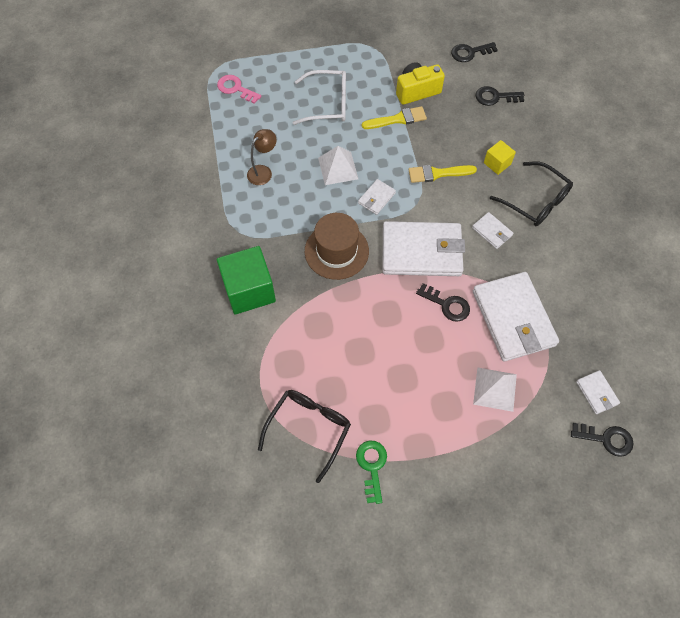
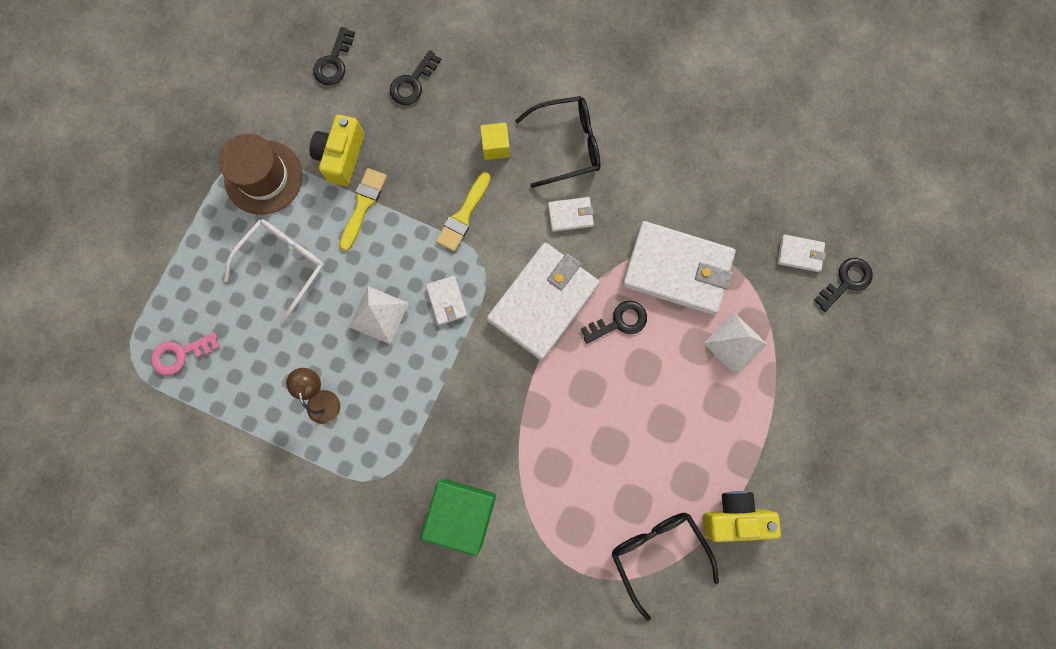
camera: 55 degrees left, 15 degrees up
(336, 251) = (480, 388): brown hat -> brown hat (263, 177)
(372, 466) = (734, 517): green key -> yellow camera

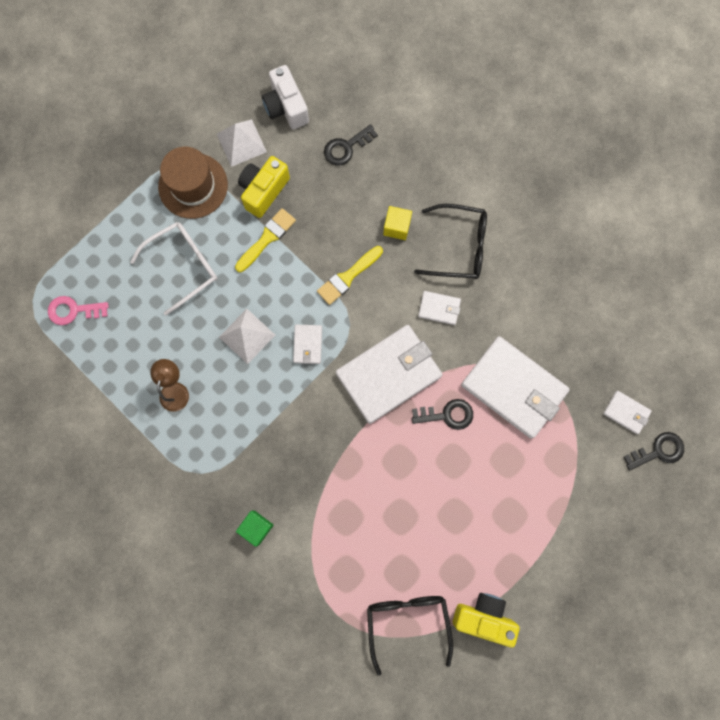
camera: 20 degrees right, 0 degrees up
(334, 62) = (286, 107): black key -> white camera
(462, 513) = (256, 527): green cube -> green cube, size x0.51
(735, 343) = (540, 469): white pyramid -> white pyramid (241, 143)

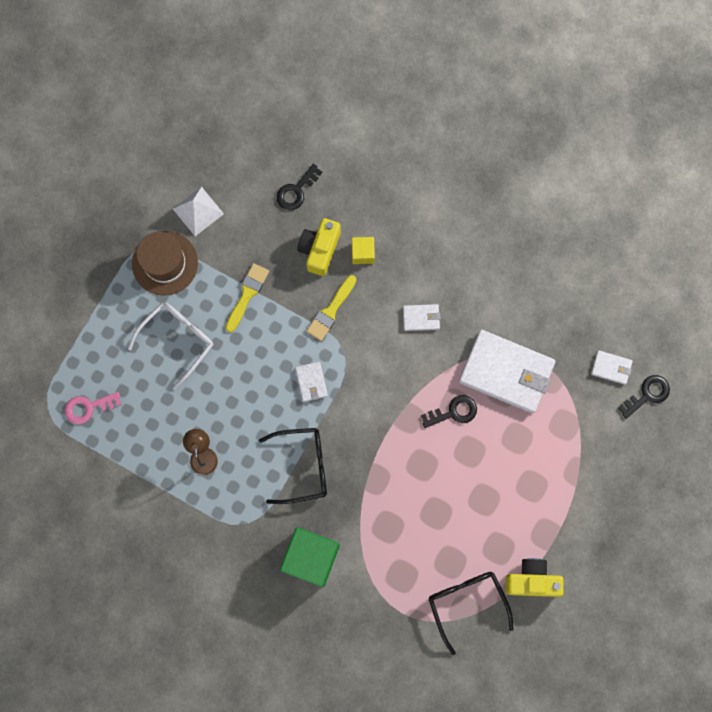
camera: 15 degrees left, 0 degrees up
(247, 336) = (254, 389): white pyramid -> none
(256, 527) = (311, 557): green cube -> green cube, size x1.97
(263, 191) = (231, 251): yellow camera -> yellow camera (319, 250)
(286, 107) = (230, 167): white camera -> none
(388, 374) = (391, 390): white wallet -> none
(458, 247) = (424, 257): black glasses -> black glasses (302, 466)

